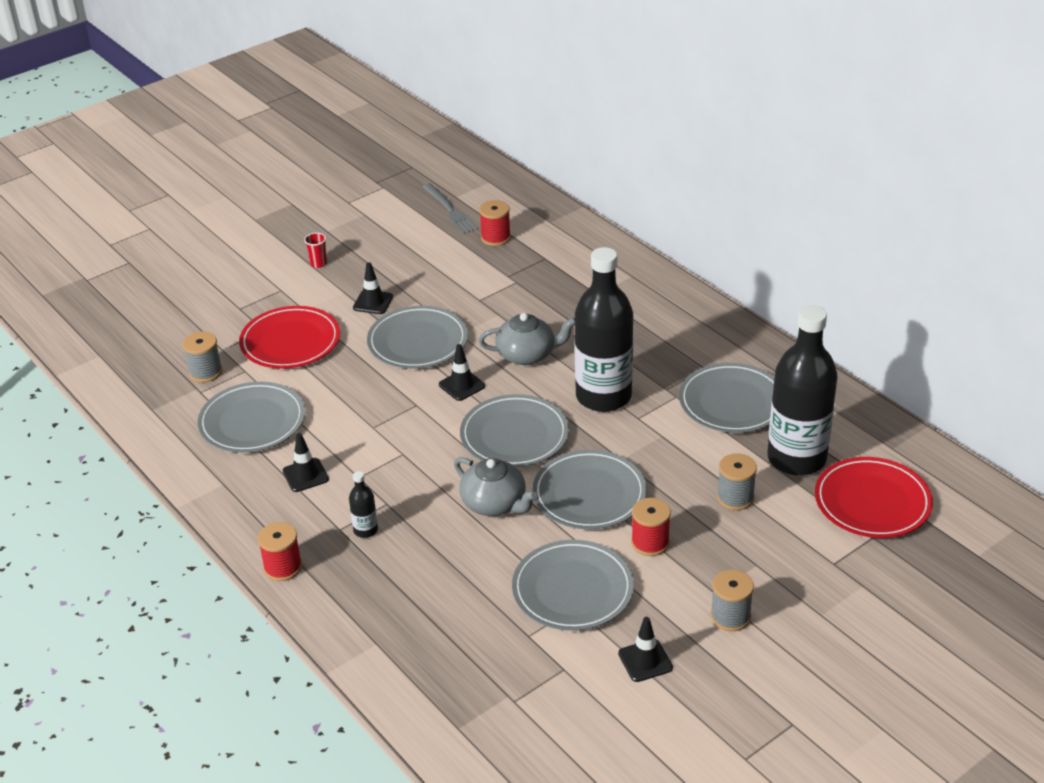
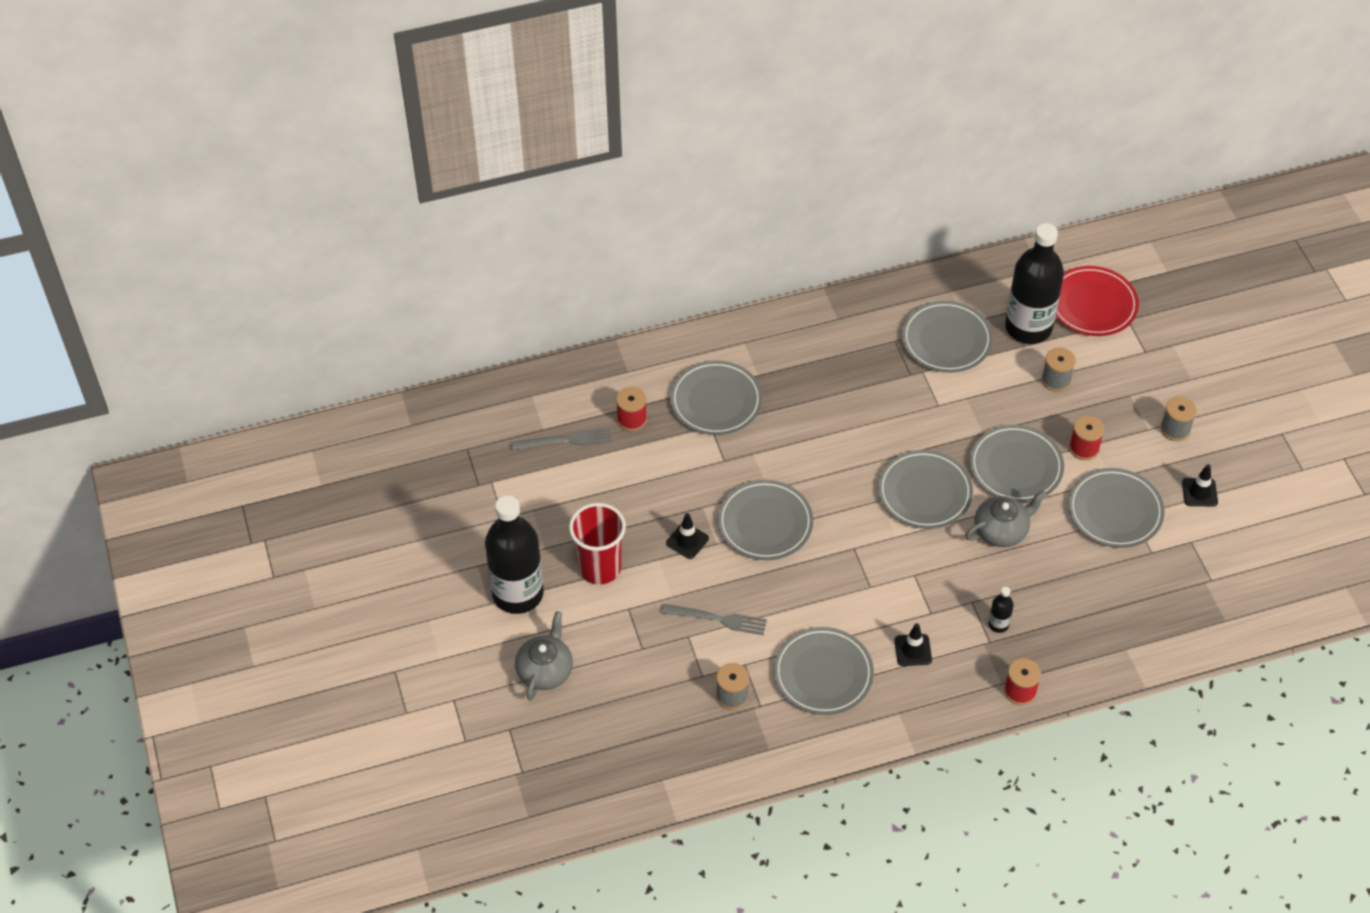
camera: 70 degrees left, 15 degrees up
(290, 342) = (717, 619): red plate -> grey fork
(318, 263) = (600, 568): red cup -> red cup, size x2.45
(462, 385) = (842, 509): black traffic cone -> none
(527, 354) = (821, 451): grey teapot -> grey teapot (545, 670)
(548, 277) = (716, 401): none -> grey plate
(603, 396) = (901, 418): black bottle -> black bottle (518, 594)

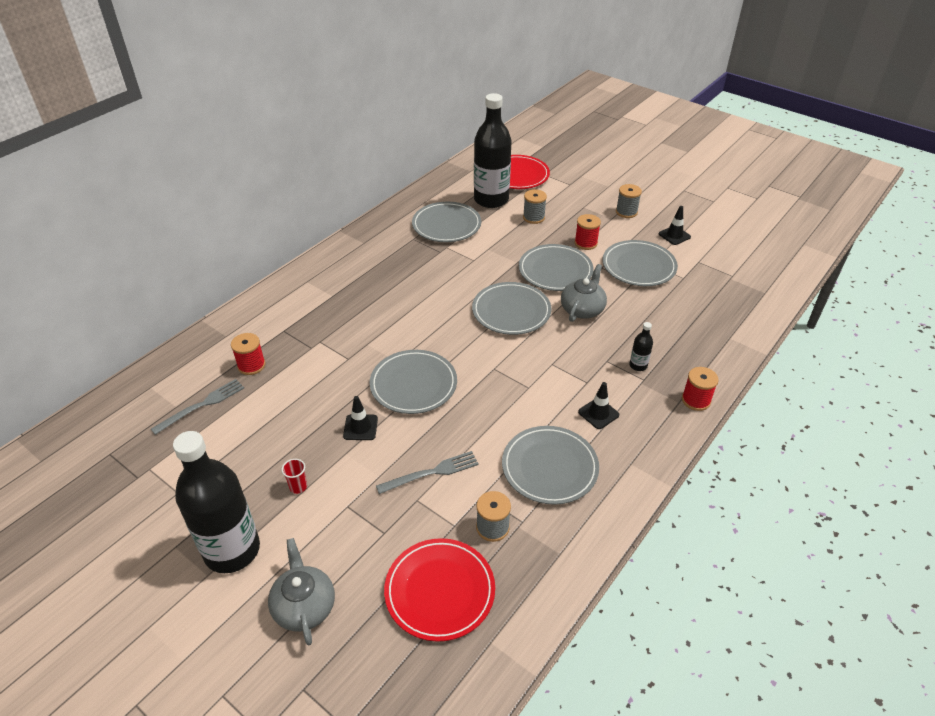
camera: 35 degrees left, 10 degrees down
(600, 568) = (298, 487): red cup -> red cup, size x0.41
(652, 720) = (440, 591): none -> red plate
(716, 401) = (312, 324): grey plate -> none

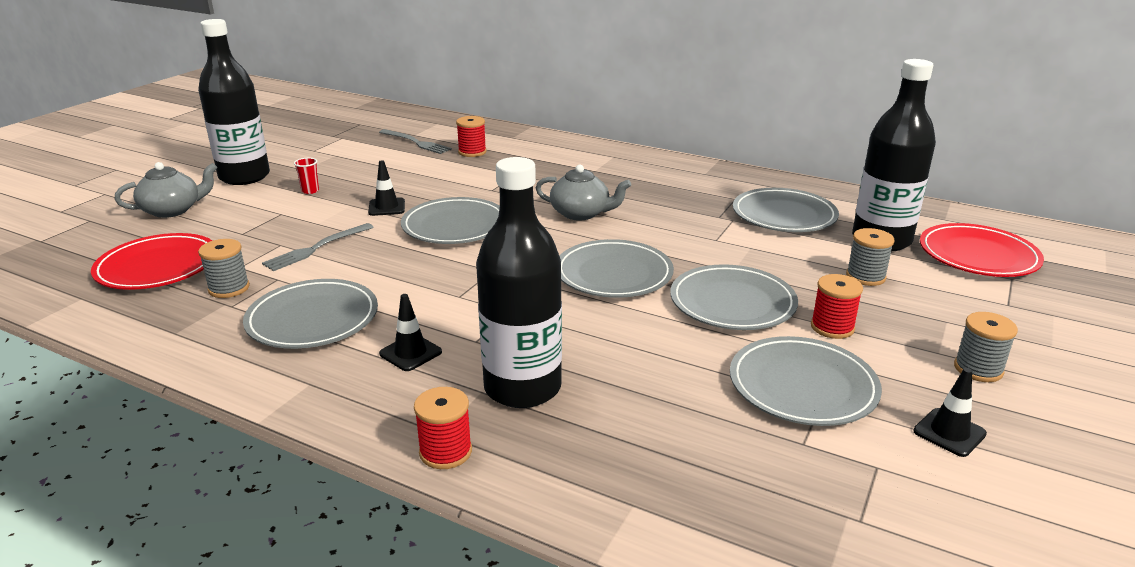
camera: 80 degrees right, 15 degrees down
(431, 473) = (316, 248): grey fork -> grey fork turned 75 degrees clockwise
(582, 309) = (646, 331): grey teapot -> grey teapot (581, 213)
(638, 365) = (522, 388): black bottle -> black bottle, size x2.49

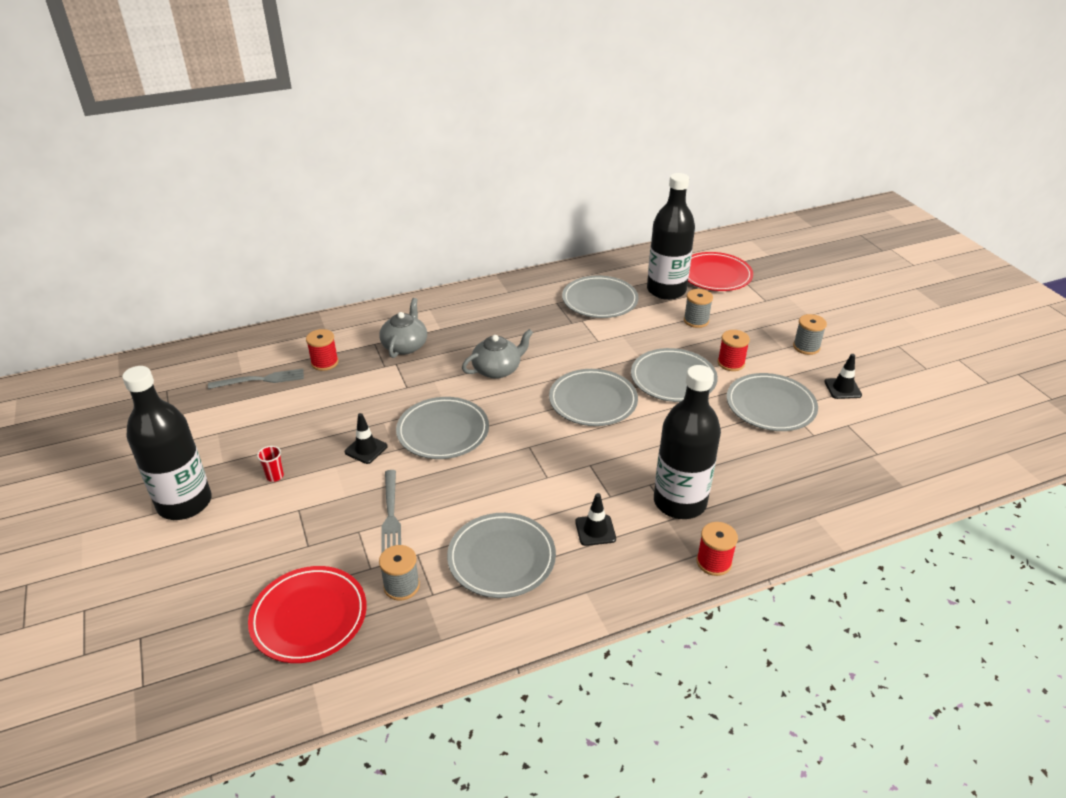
camera: 50 degrees left, 10 degrees up
(172, 210) = (197, 573): grey teapot -> grey teapot (405, 346)

